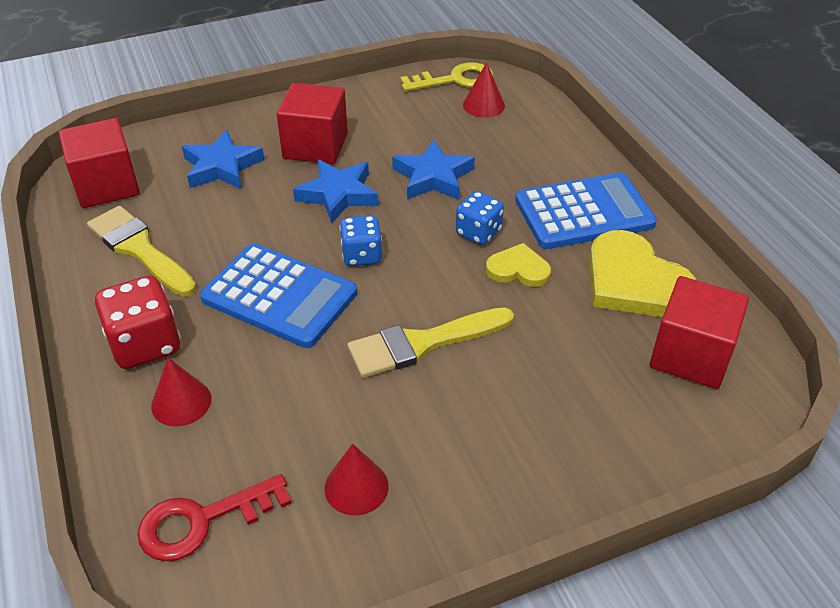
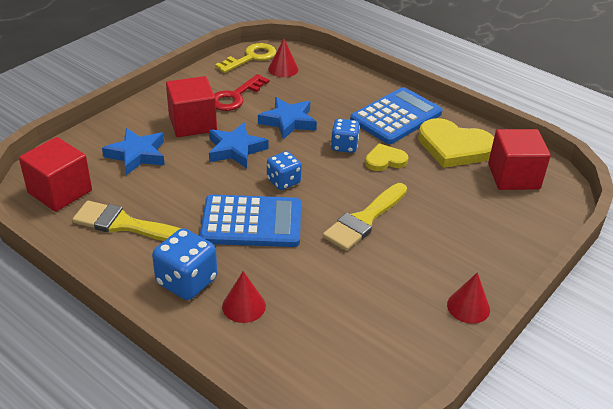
camera: 30 degrees left, 5 degrees down
(145, 344) = (186, 281): red dice -> blue dice
(203, 521) = (319, 365): red key -> red key (235, 97)
(356, 487) = (394, 311): red cone -> red cone (468, 307)

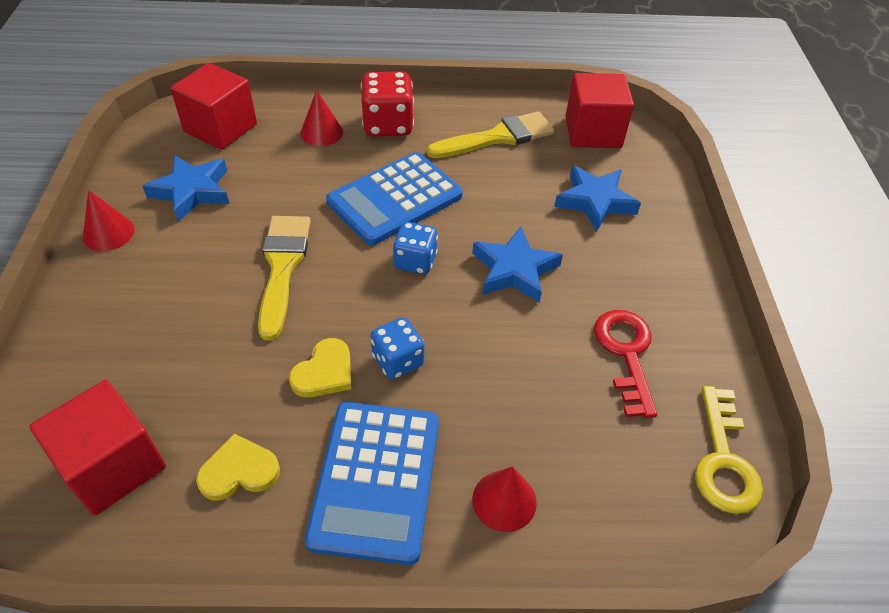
camera: 140 degrees right, 10 degrees up
(186, 281) = (388, 125): blue dice -> red dice
(192, 123) = (607, 275): red cube -> red cube (220, 128)
(283, 69) = (648, 469): red cone -> red cone (504, 500)
(288, 121) = (510, 356): blue star -> blue star (192, 191)
(454, 147) = (239, 471): yellow heart -> yellow heart, size x0.54

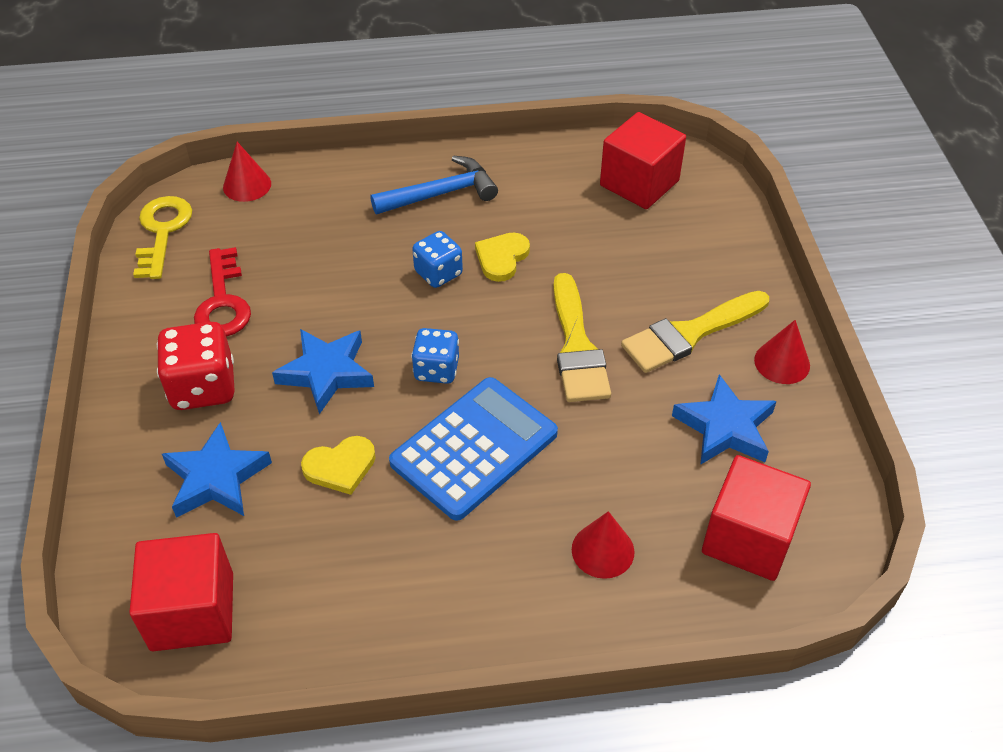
camera: 175 degrees right, 0 degrees up
(239, 471) = (545, 189): yellow heart -> yellow heart (340, 467)
(375, 480) = (441, 194): blue calculator -> blue hammer
(388, 125) = (509, 579): red dice -> red dice (203, 387)
(497, 137) = (342, 578): yellow brush -> yellow brush (690, 334)
(504, 500) = (342, 192): red cone -> red cone (247, 185)

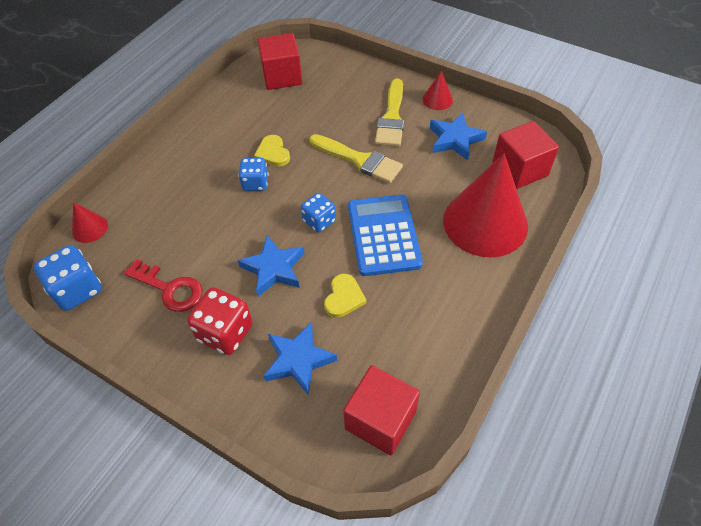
camera: 50 degrees left, 5 degrees up
(162, 232) = (77, 290): yellow key -> blue dice
(441, 194) = (201, 150): blue hammer -> none
(603, 550) = (485, 222): red cone -> red cone, size x2.35

